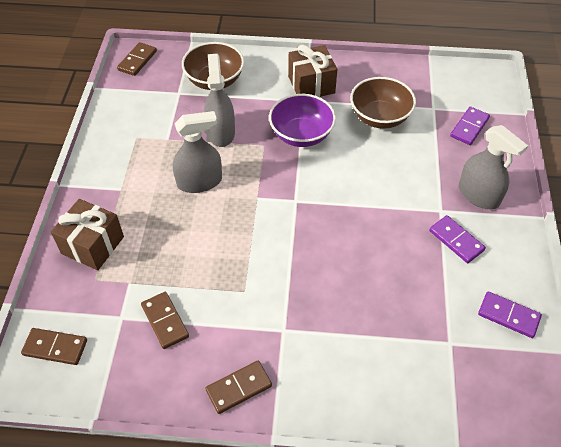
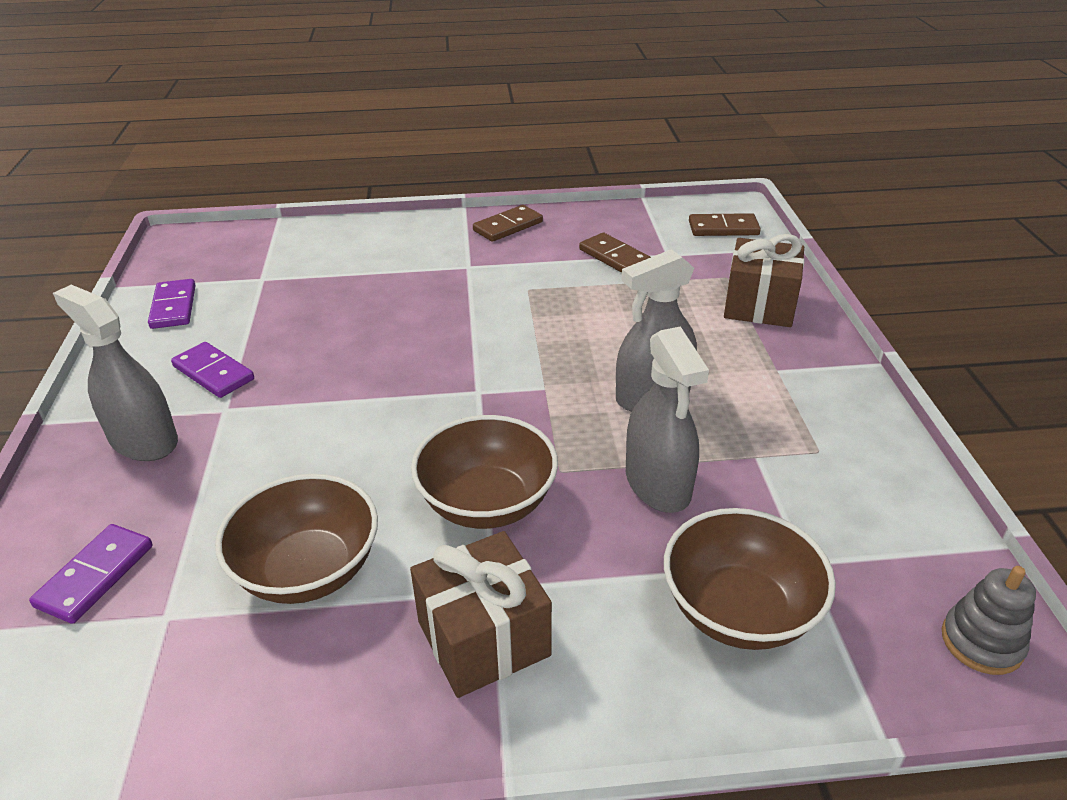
camera: 170 degrees right, 15 degrees down
(137, 60) = (981, 642): brown domino -> grey stacking toy
(301, 135) = (487, 502): purple bowl -> brown bowl
(508, 316) = (174, 307): purple domino -> purple domino turned 60 degrees clockwise

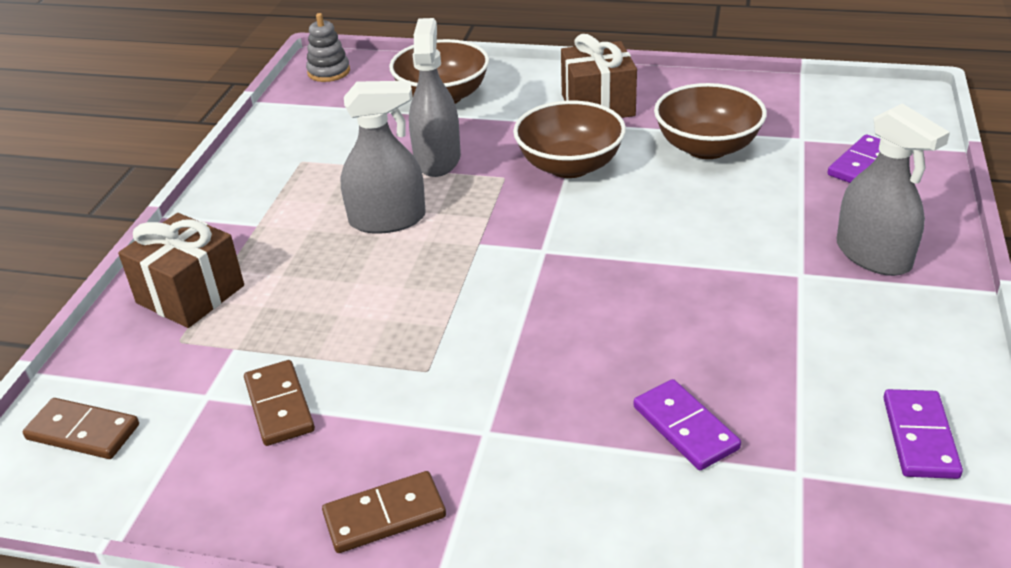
camera: 160 degrees left, 0 degrees up
(214, 373) = (825, 318): purple domino -> purple domino (685, 428)

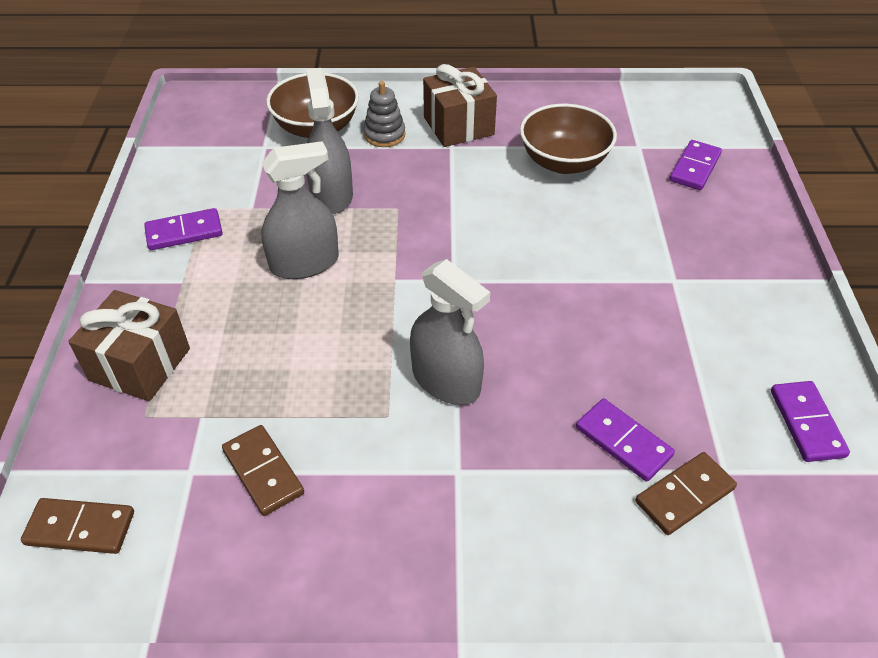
camera: 15 degrees left, 10 degrees up
(274, 181) = (184, 232): none -> purple domino
(329, 72) = (200, 108): grey stacking toy -> grey stacking toy (384, 135)
(384, 515) = (394, 569): brown domino -> brown domino (684, 495)
(569, 166) = (452, 191): brown bowl -> none
(873, 255) = (726, 255): grey spray bottle -> grey spray bottle (446, 380)

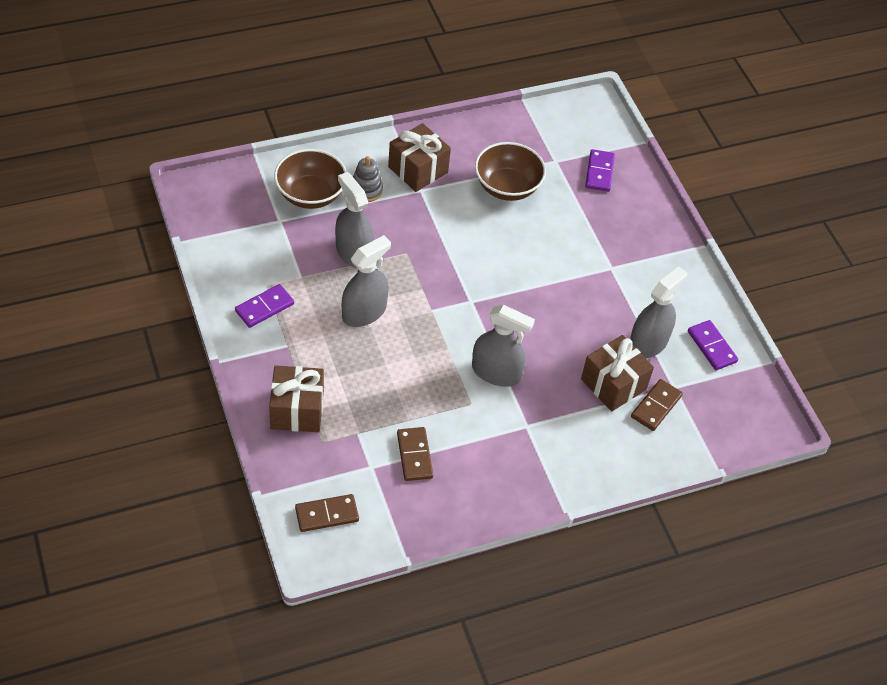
camera: 25 degrees left, 5 degrees up
(263, 472) = (414, 455): brown domino -> brown domino turned 45 degrees clockwise
(623, 442) = (613, 384): purple domino -> brown gift
(700, 393) = (648, 343): none -> grey spray bottle

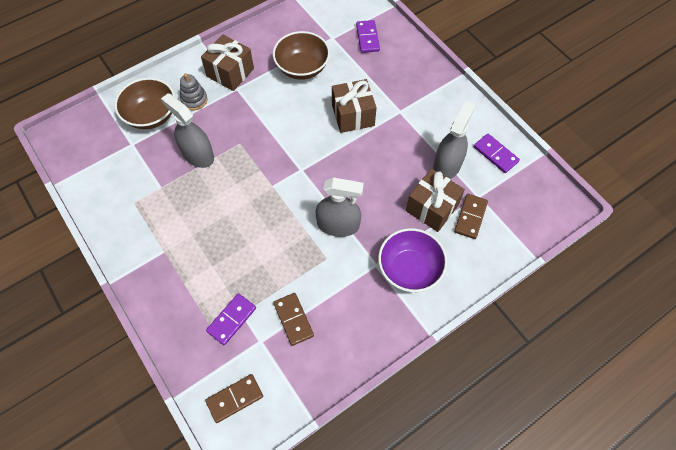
camera: 10 degrees left, 10 degrees up
(264, 307) = (137, 223): purple domino -> purple domino (231, 319)
(297, 410) = (185, 308): brown gift -> brown gift (353, 115)
(364, 312) = (219, 203): grey spray bottle -> none
(564, 441) = (409, 269): none -> purple bowl

